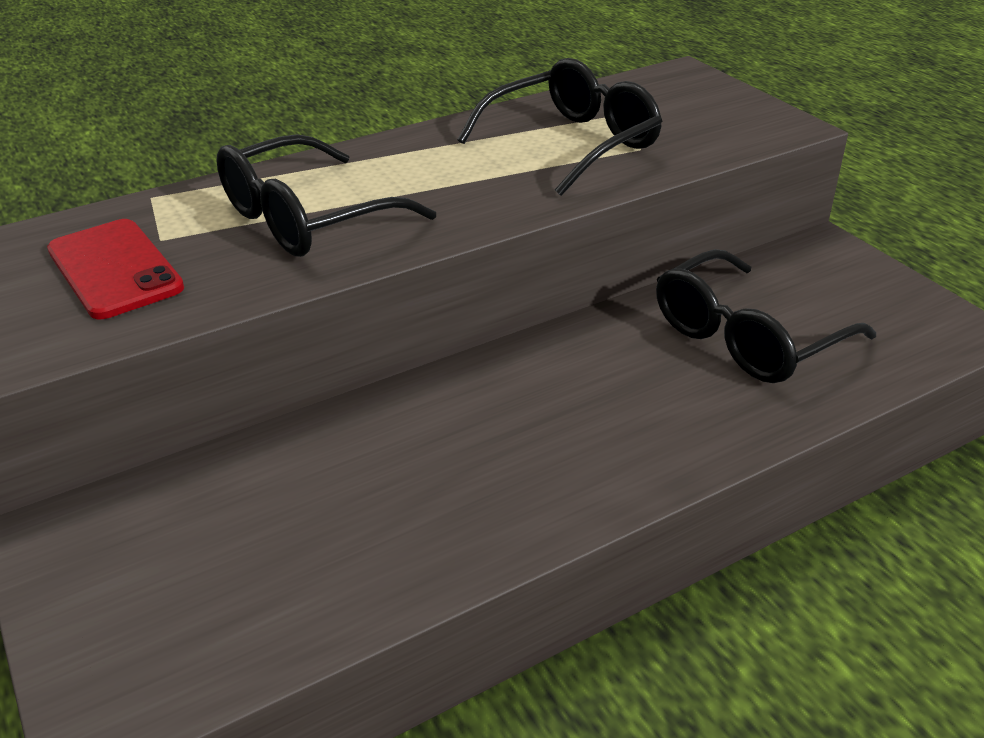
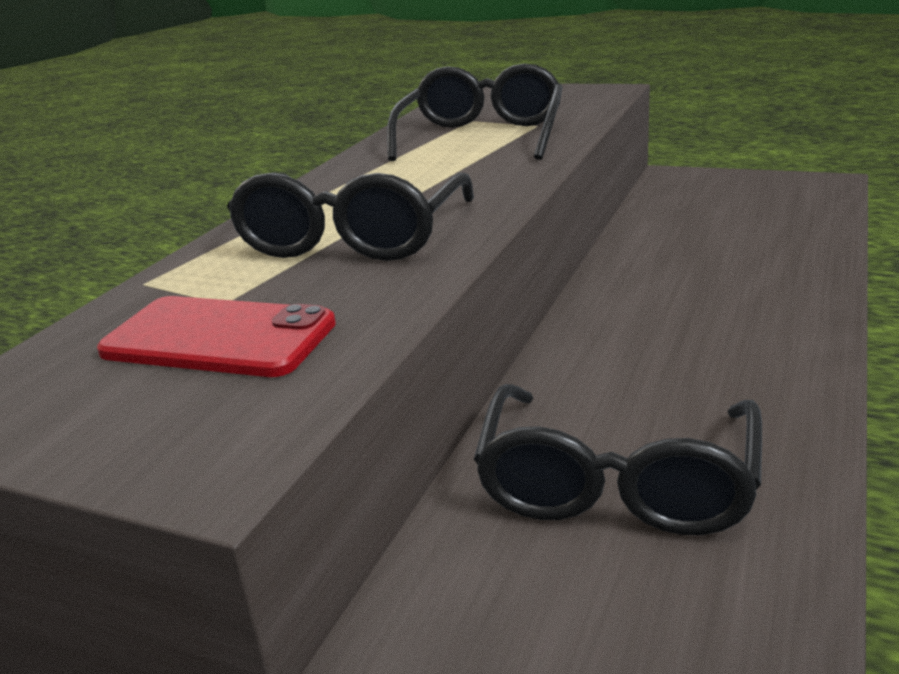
camera: 35 degrees left, 10 degrees down
(746, 338) = (720, 233): black glasses -> black glasses (616, 484)

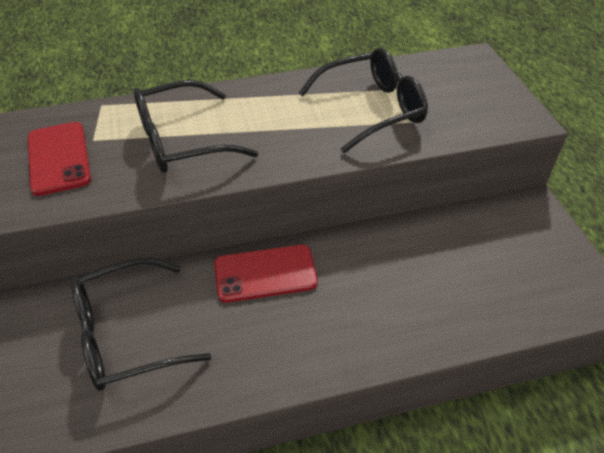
camera: 50 degrees right, 20 degrees up
(609, 336) = (265, 273): none -> red phone

